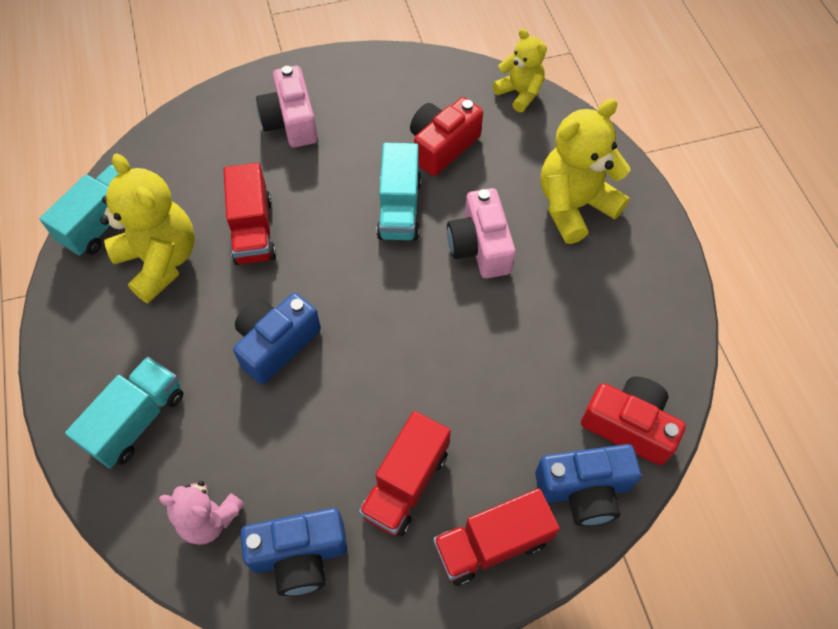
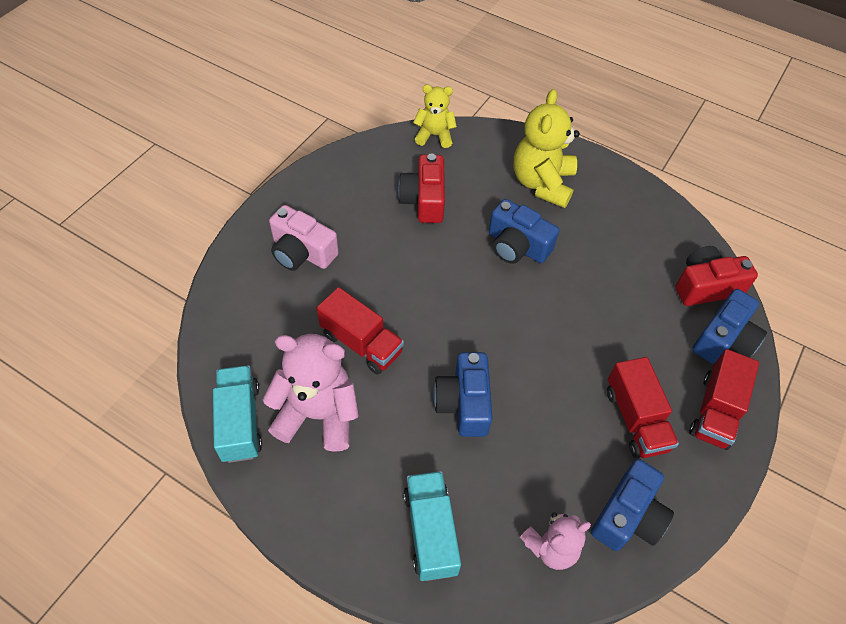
camera: 45 degrees left, 5 degrees down
(160, 261) = (318, 414): yellow teddy bear -> pink teddy bear
(399, 208) = (442, 258): turquoise truck -> none
(480, 246) = (517, 246): pink camera -> blue camera

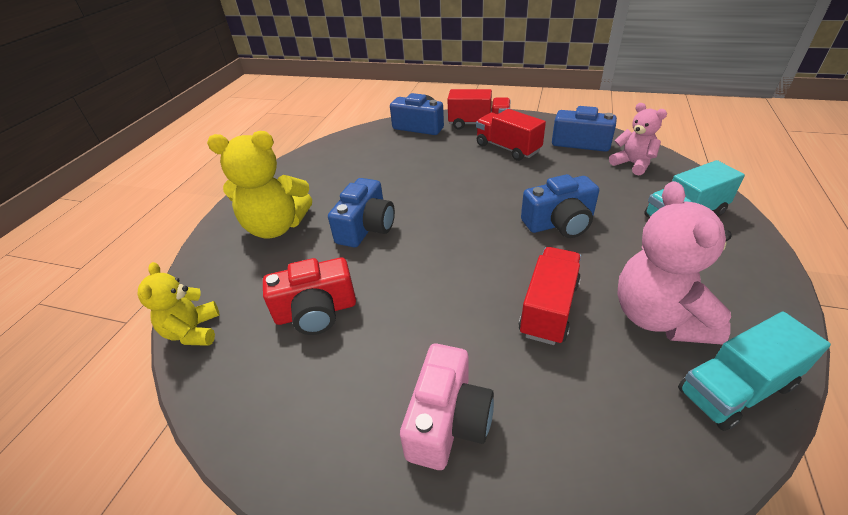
camera: 100 degrees left, 15 degrees down
(635, 419) = (507, 148): red truck -> red truck turned 105 degrees counterclockwise
(706, 286) = (375, 136): red camera -> none

